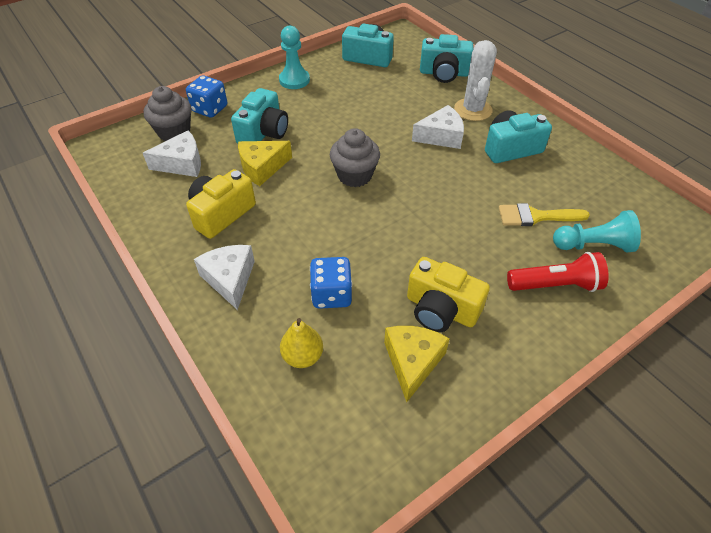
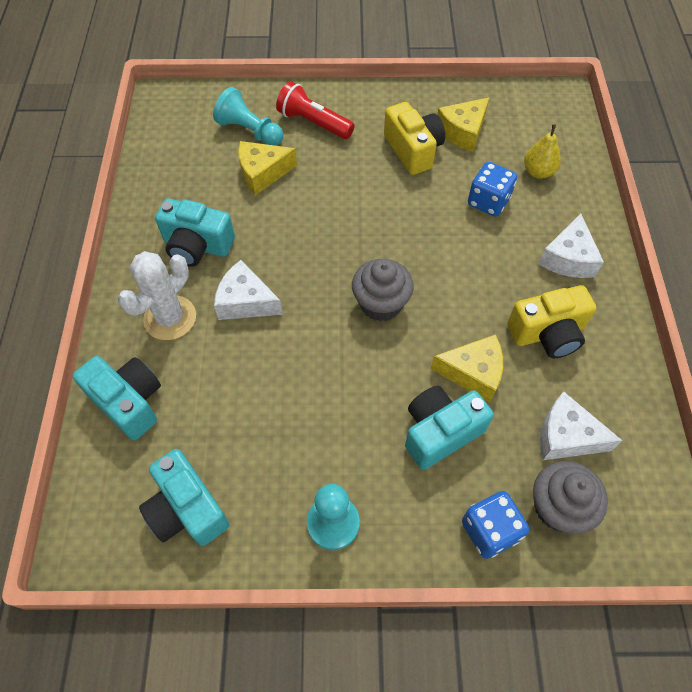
camera: 145 degrees left, 10 degrees up
(536, 216) = (262, 173): yellow brush -> yellow cheese

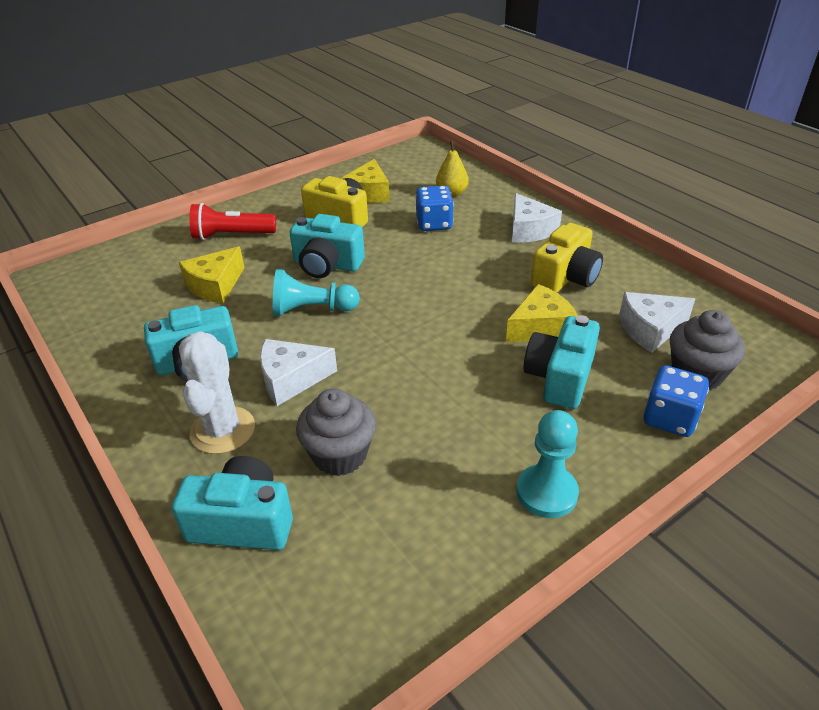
camera: 35 degrees left, 20 degrees down
(187, 509) = (398, 572): turquoise camera -> turquoise camera (327, 265)
(250, 131) = (173, 263): turquoise pawn -> turquoise pawn (312, 310)
(381, 304) = (418, 321): grey cupcake -> grey cupcake (340, 455)

